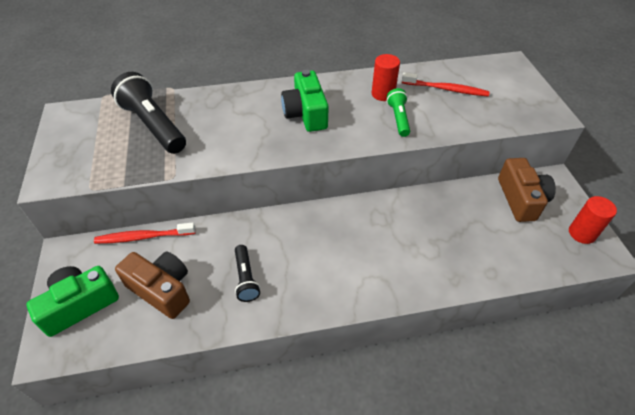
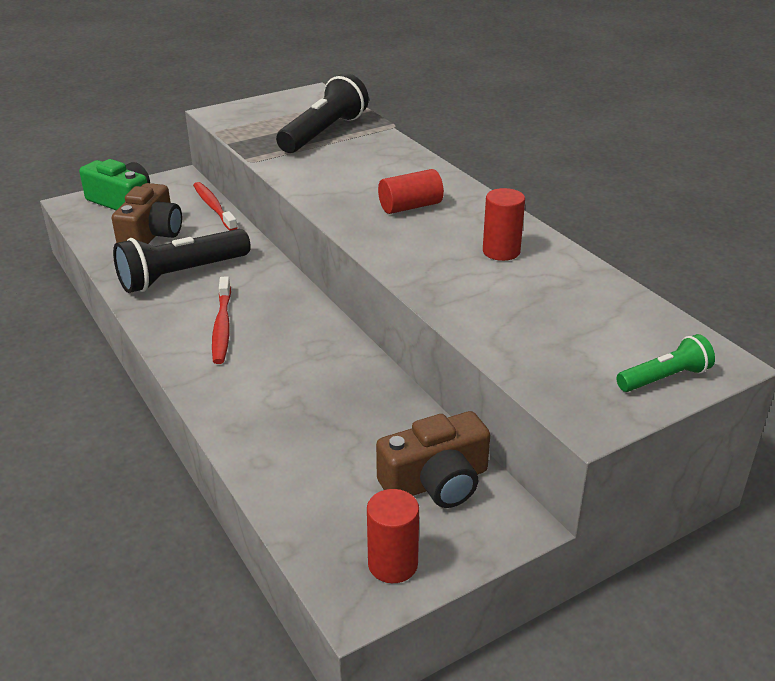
camera: 70 degrees right, 15 degrees down
(246, 278) = (181, 275): black flashlight -> black flashlight, size x1.85
(306, 113) = (410, 206): green camera -> red cylinder
(398, 118) = (453, 271): green flashlight -> green flashlight (664, 378)
(446, 89) = (563, 302): red toothbrush -> red toothbrush (222, 326)

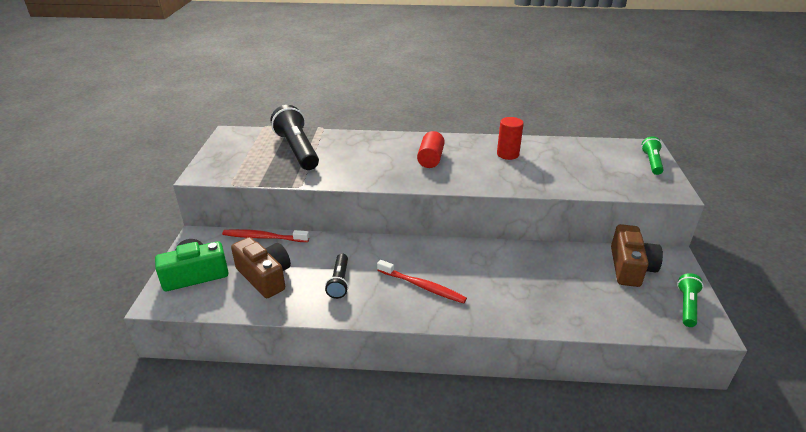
camera: 55 degrees left, 0 degrees up
(181, 275) = (339, 282): black flashlight -> black flashlight, size x0.54
(393, 564) = (687, 306): red cylinder -> green flashlight

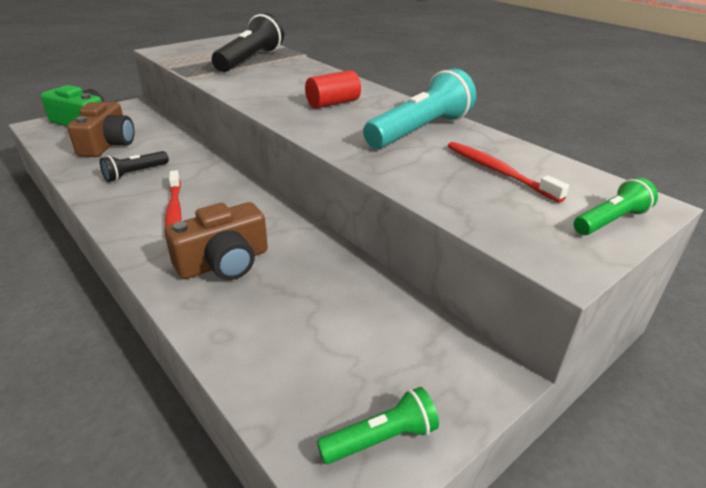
camera: 45 degrees right, 0 degrees up
(264, 237) = (162, 123): red toothbrush -> red toothbrush (498, 172)
(507, 154) = (420, 131): red cylinder -> turquoise flashlight
(630, 267) = (403, 340): brown camera -> brown camera (224, 262)

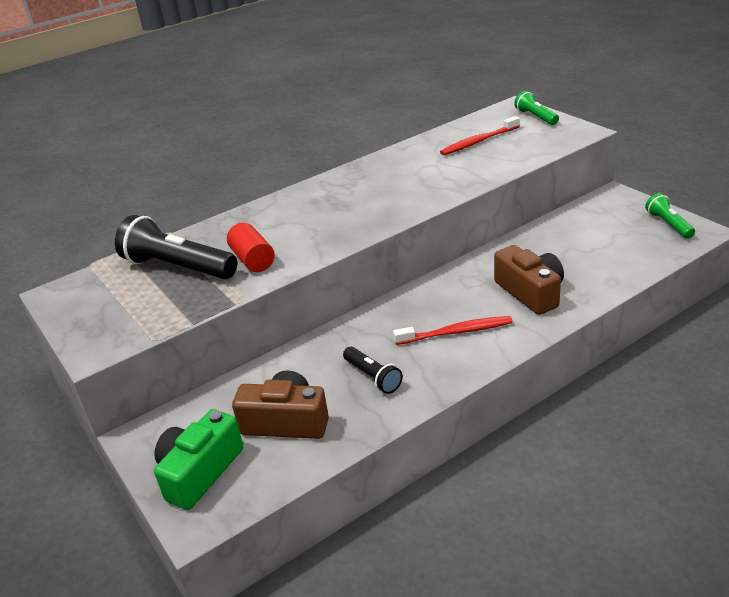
camera: 80 degrees left, 0 degrees up
(333, 103) = (342, 205): red cylinder -> red cylinder (253, 260)
(420, 131) = (409, 166): turquoise flashlight -> none

